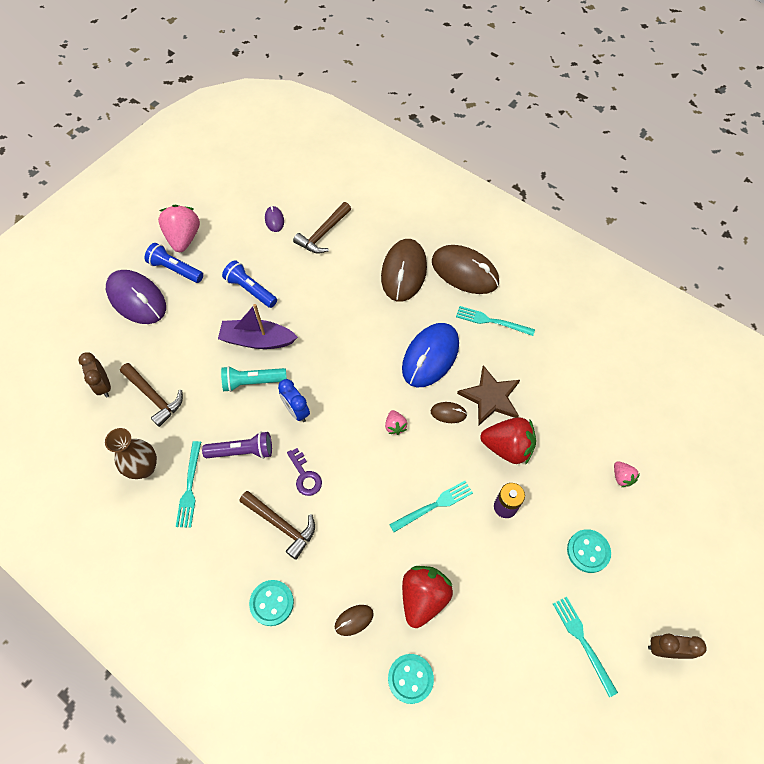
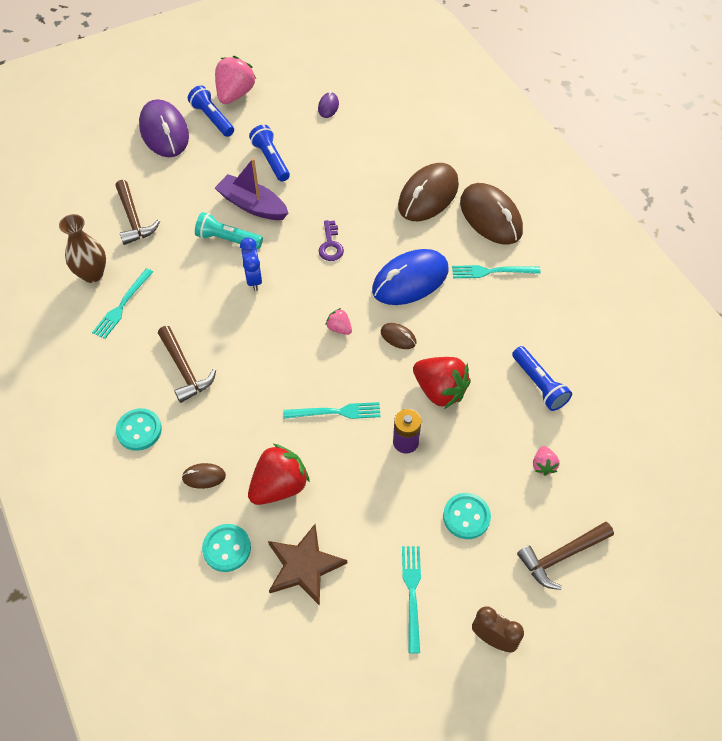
camera: 25 degrees right, 5 degrees down
(104, 386) = (96, 193): brown clock -> none
(242, 451) = (185, 294): purple flashlight -> none
(305, 476) = (229, 337): purple key -> purple key (330, 245)
(323, 234) = (368, 134): brown hammer -> brown hammer (561, 556)
(395, 426) = (339, 328): pink strawberry -> pink strawberry turned 120 degrees clockwise
(490, 397) = (449, 339): brown star -> brown star (304, 566)
(492, 321) = (492, 271): turquoise fork -> turquoise fork turned 45 degrees counterclockwise
(581, 407) = (539, 385): none -> blue flashlight

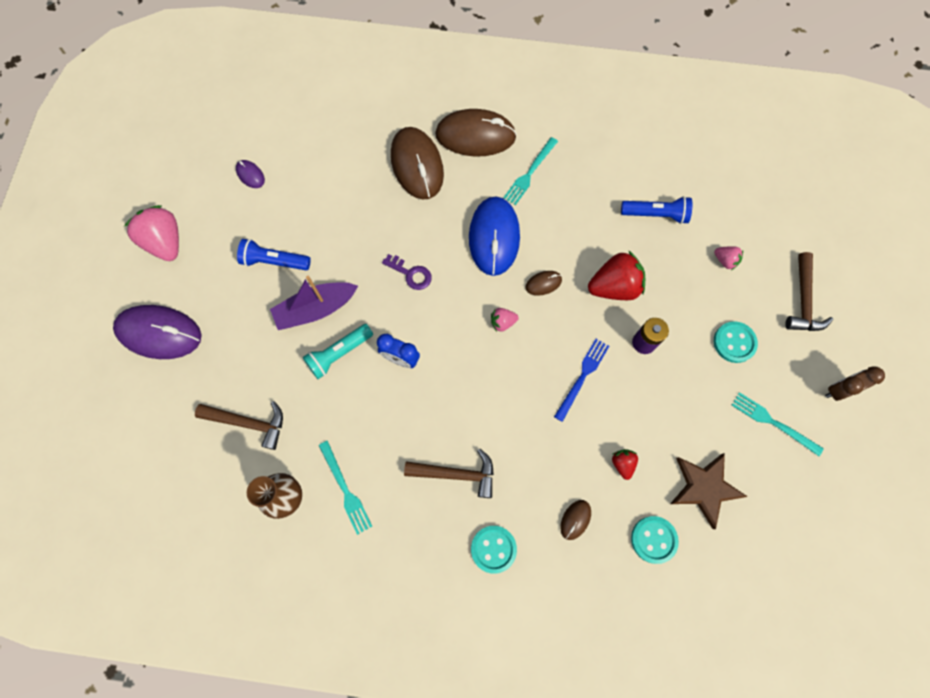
camera: 55 degrees left, 15 degrees up
(212, 118) = (179, 280): blue flashlight -> none
(279, 486) = (622, 464): red strawberry -> red strawberry, size x0.49
(336, 412) = (582, 377): turquoise fork -> blue fork

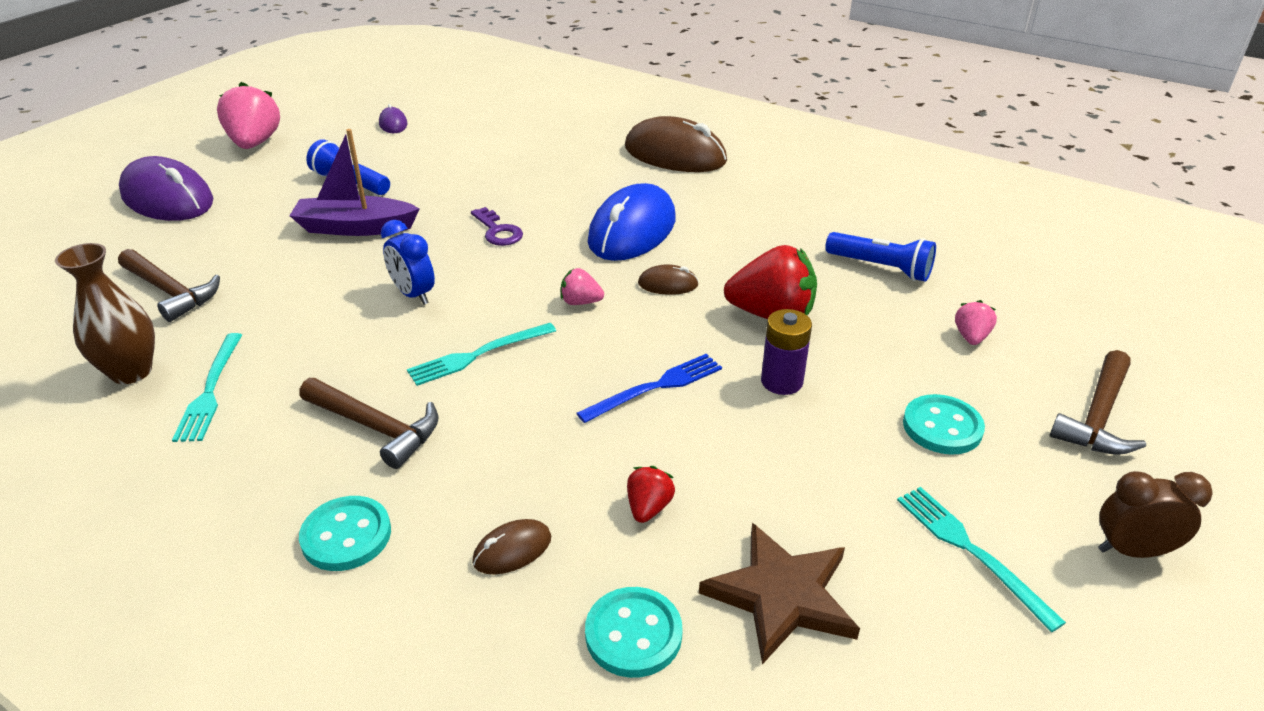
camera: 25 degrees right, 35 degrees down
(339, 354) = (342, 268): turquoise flashlight -> none
(417, 165) = (584, 158): brown mouse -> none
(530, 173) = (722, 194): turquoise fork -> turquoise fork (478, 355)
(725, 261) = (971, 337): pink strawberry -> pink strawberry turned 135 degrees counterclockwise

